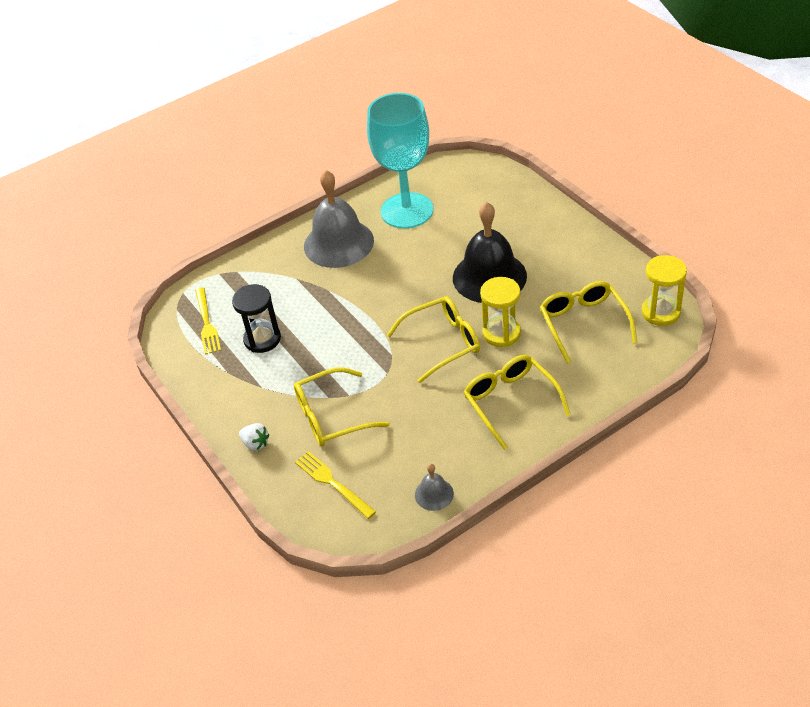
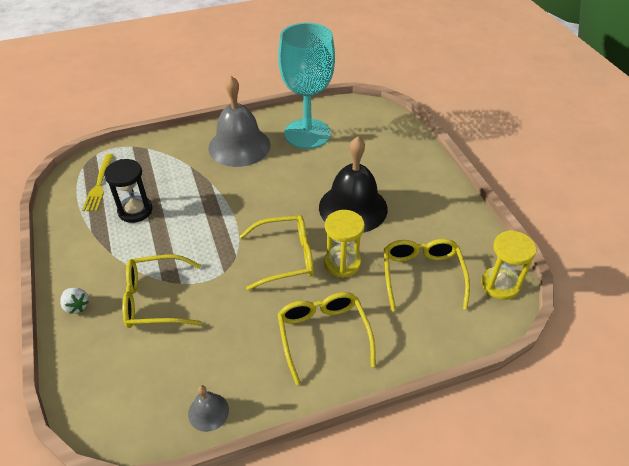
camera: 10 degrees right, 0 degrees up
(332, 483) = (121, 367): yellow fork -> none

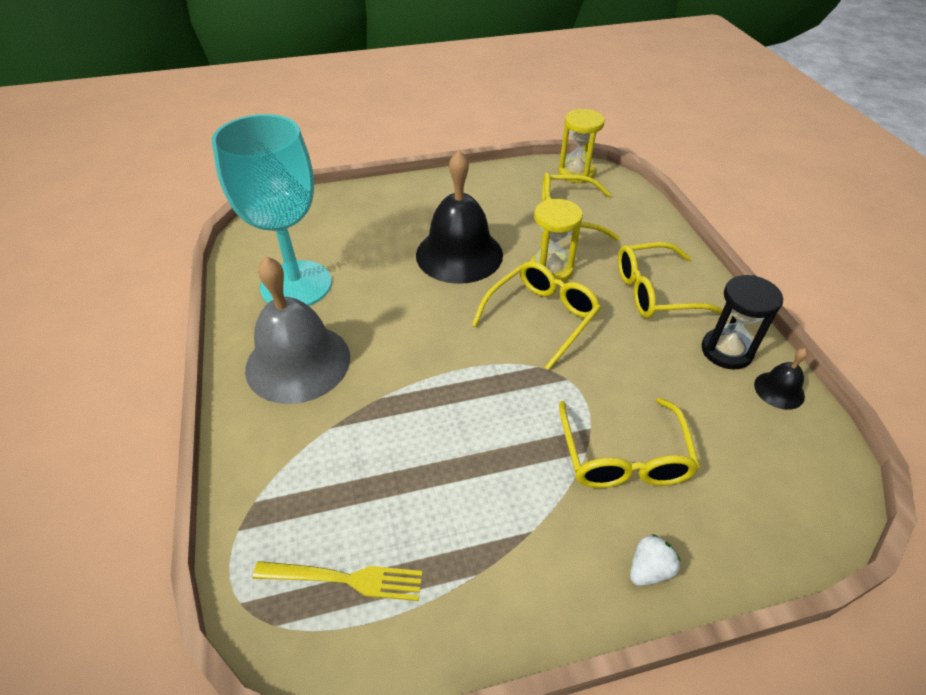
camera: 85 degrees left, 0 degrees up
(135, 211) = (431, 504): black hourglass -> black hourglass (726, 351)
(208, 412) = (779, 390): grey bell -> black bell
(285, 257) = (541, 317): yellow glasses -> yellow glasses turned 45 degrees clockwise

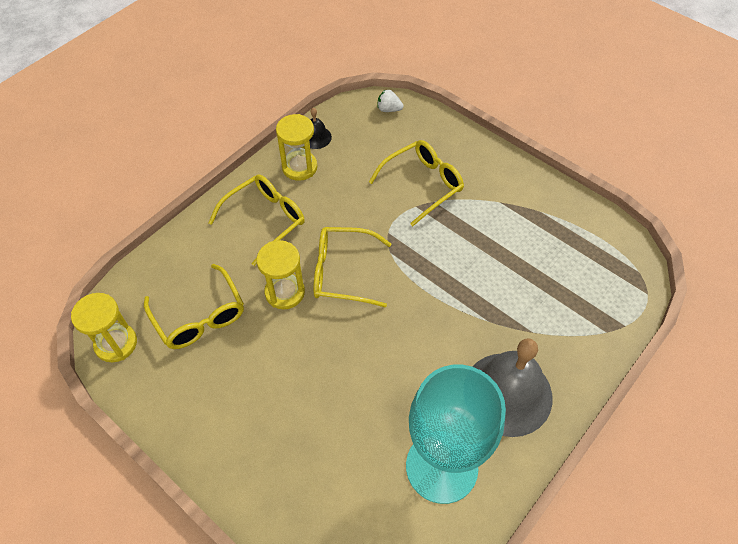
camera: 125 degrees left, 10 degrees up
(346, 579) = (594, 259): yellow fork -> none
(459, 254) = (310, 367): black bell -> none
(649, 569) = (477, 153): white strawberry -> white strawberry (389, 109)
(655, 292) = (265, 220): yellow glasses -> yellow glasses turned 90 degrees counterclockwise
(726, 351) = (299, 167): black hourglass -> yellow hourglass

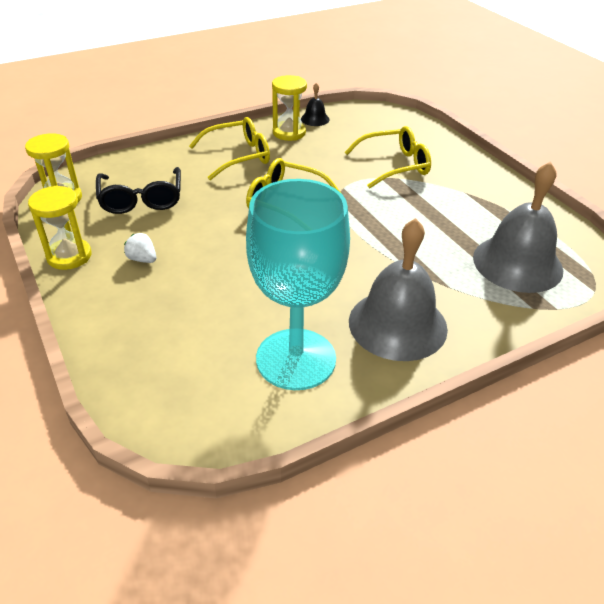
camera: 20 degrees right, 15 degrees down
(199, 316) = (141, 199): yellow glasses -> black glasses
(285, 292) = (224, 202): yellow hourglass -> yellow hourglass (69, 256)
(389, 109) = (390, 116): white strawberry -> white strawberry (142, 259)
(577, 282) = (517, 263): none -> grey bell

